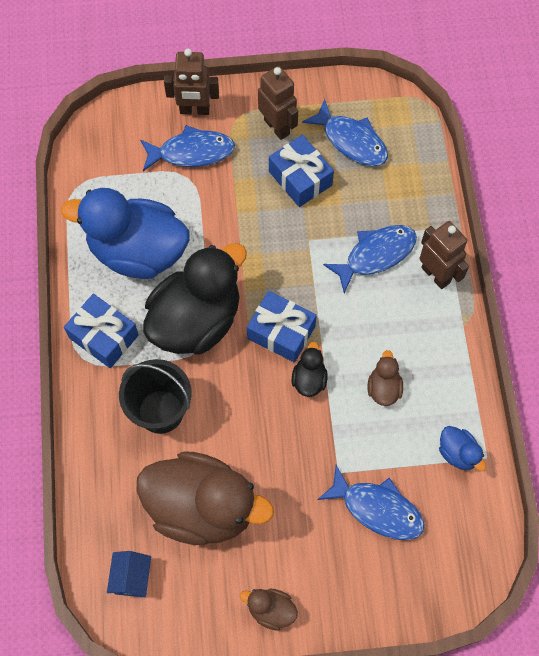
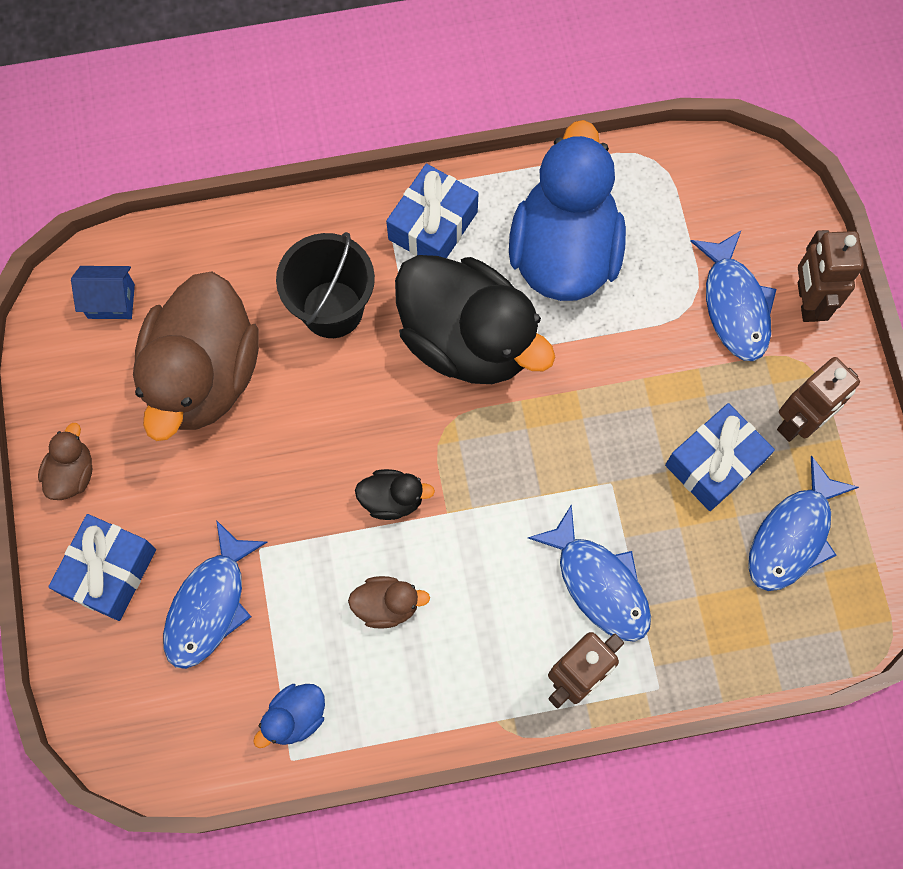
camera: 85 degrees right, 5 degrees up
(281, 332) = (460, 455): blue gift -> blue gift (109, 572)

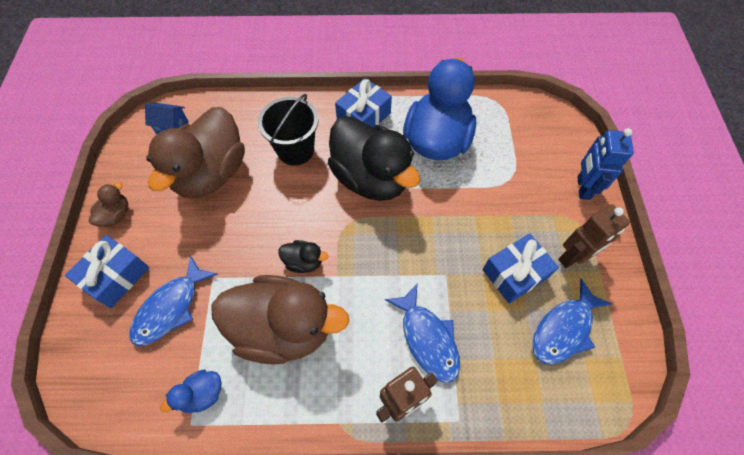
camera: 10 degrees right, 10 degrees down
(387, 605) = (284, 328): brown duck -> brown duck, size x2.37
(734, 305) = (537, 183): blue fish -> none
(807, 301) = (583, 188): brown robot -> blue robot

